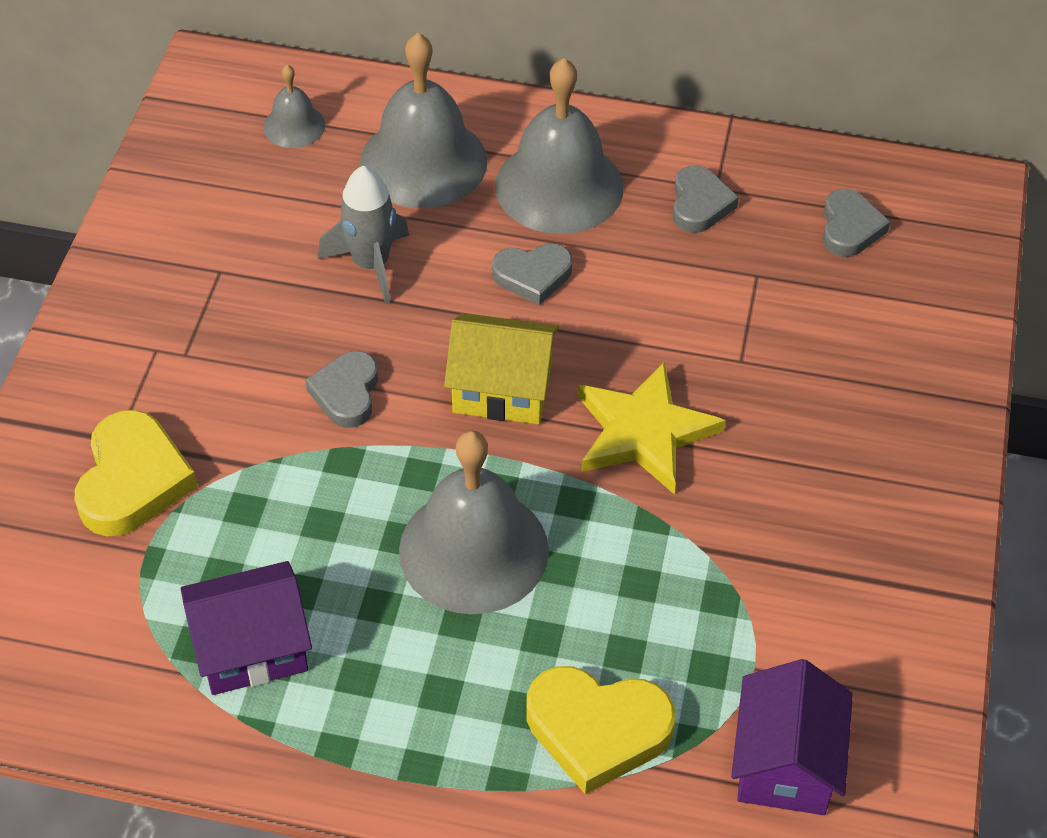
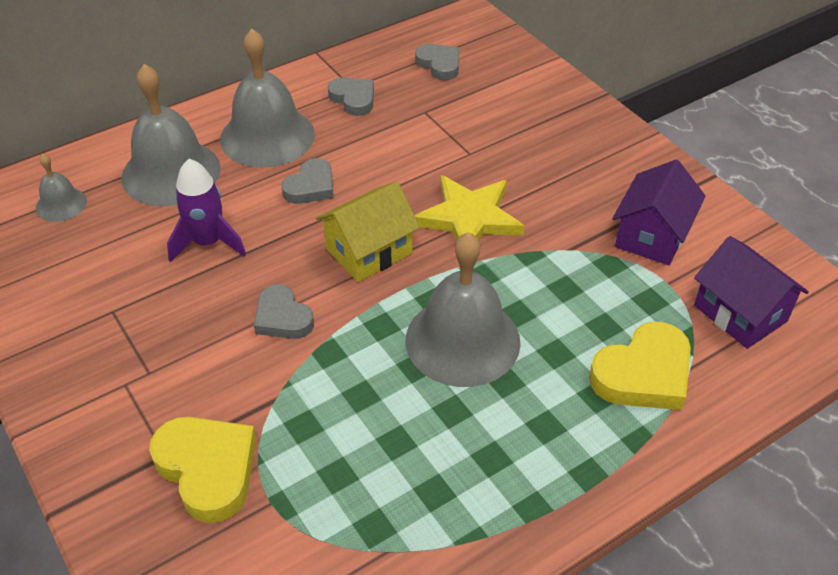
camera: 45 degrees left, 5 degrees down
(251, 648) = (411, 498): purple house -> purple house (652, 235)
(371, 264) = (208, 243): grey rocket -> purple rocket

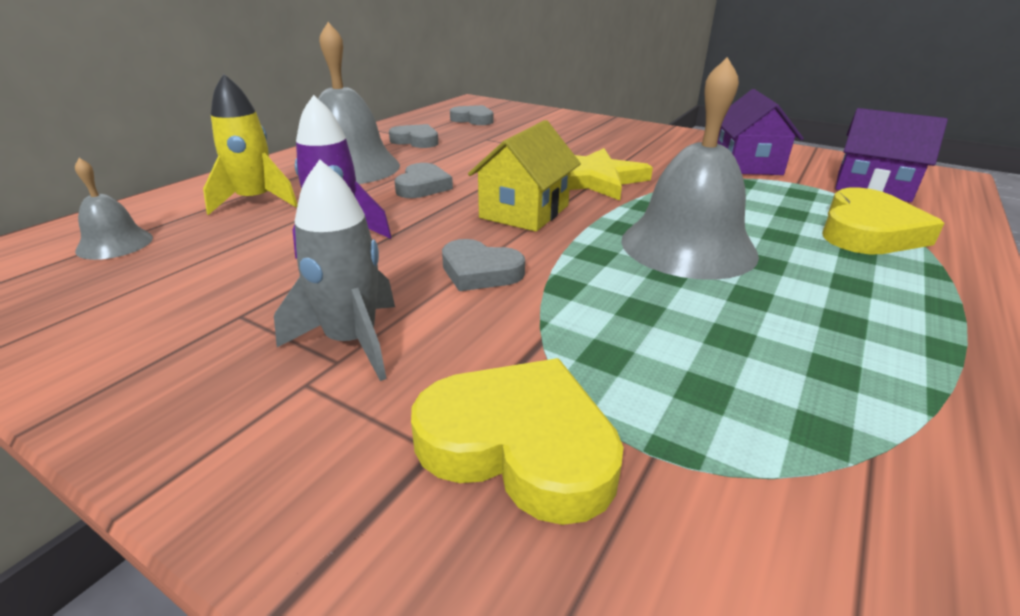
camera: 25 degrees left, 15 degrees down
(164, 359) = (352, 341): none -> grey rocket
(171, 172) = (255, 201): grey bell -> yellow rocket

